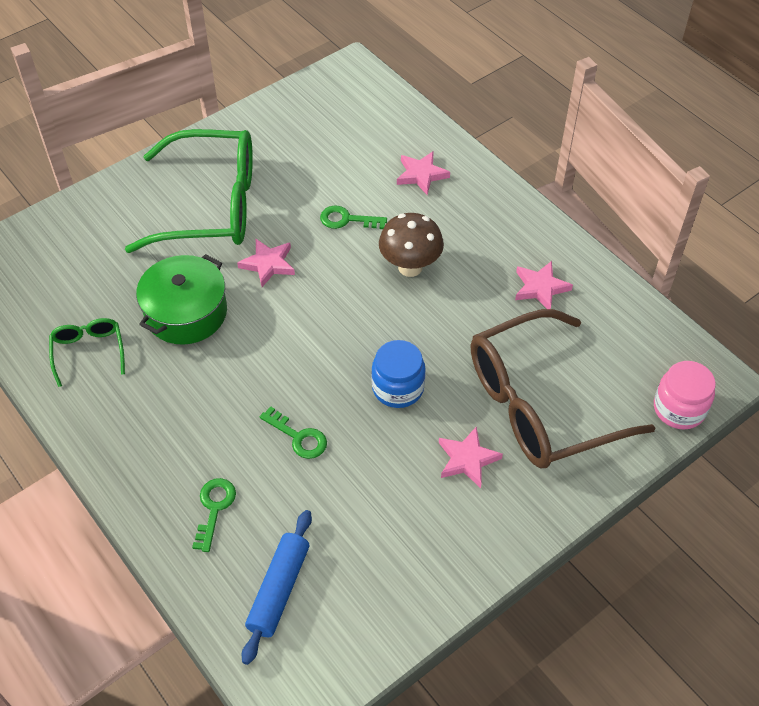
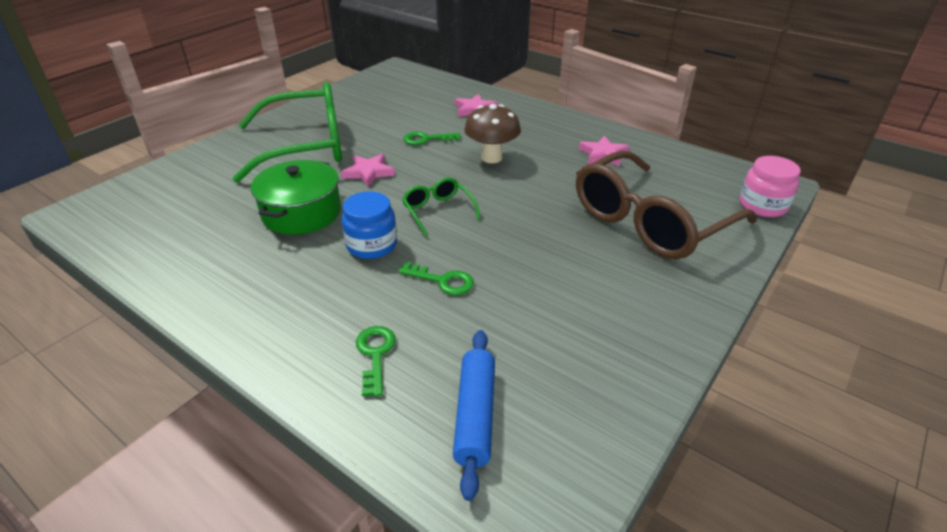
camera: 15 degrees left, 15 degrees down
(89, 352) = (208, 254): green glasses -> green glasses (438, 211)
(398, 388) = (520, 231): blue jar -> blue jar (372, 245)
(467, 459) = (611, 269): pink star -> none

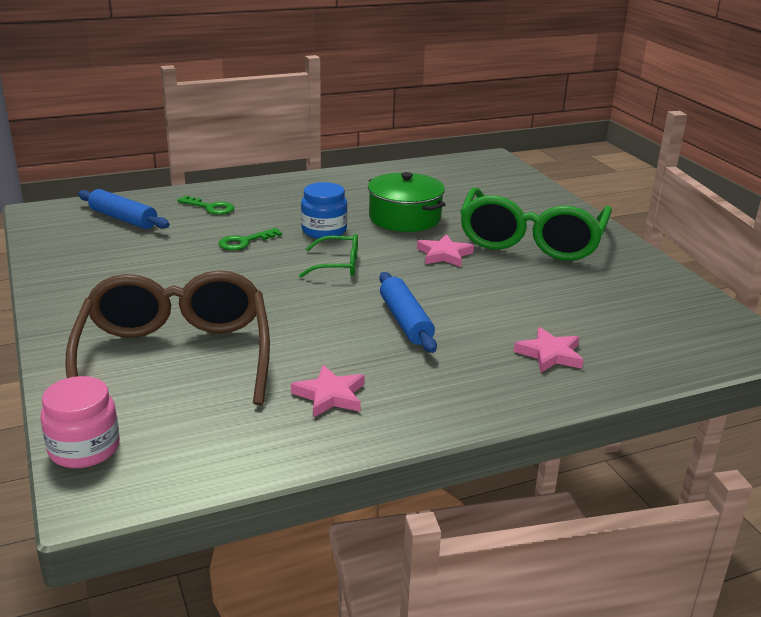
camera: 120 degrees right, 10 degrees down
(426, 139) = (489, 299): green key -> none
(491, 158) = (405, 321): brown mushroom -> blue rolling pin

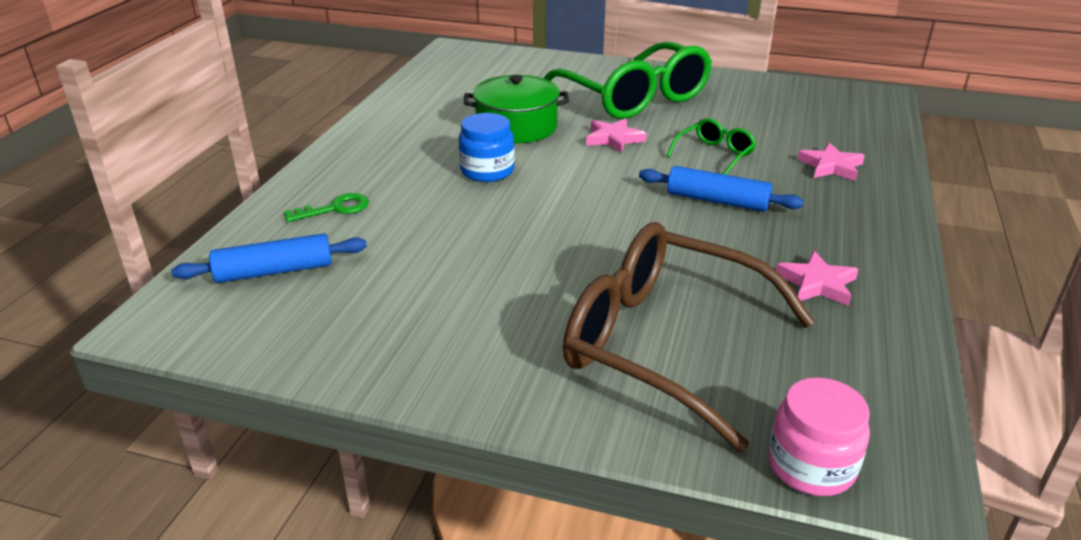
camera: 50 degrees left, 5 degrees up
(245, 242) = (451, 218): green key -> none
(337, 265) = (571, 191): green glasses -> green glasses (714, 155)

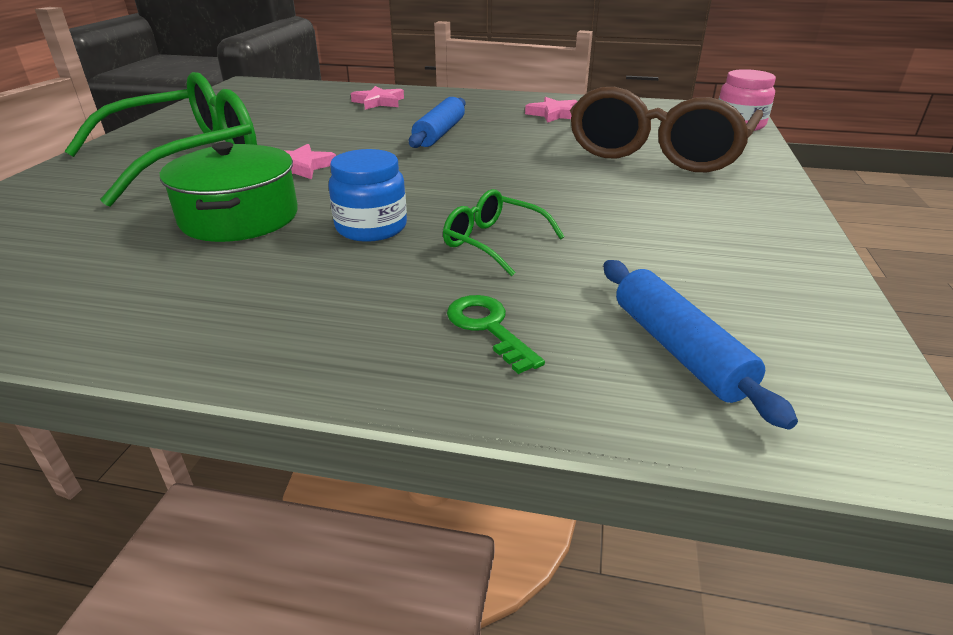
camera: 95 degrees left, 0 degrees up
(714, 155) = (350, 132): green glasses -> green glasses (494, 242)

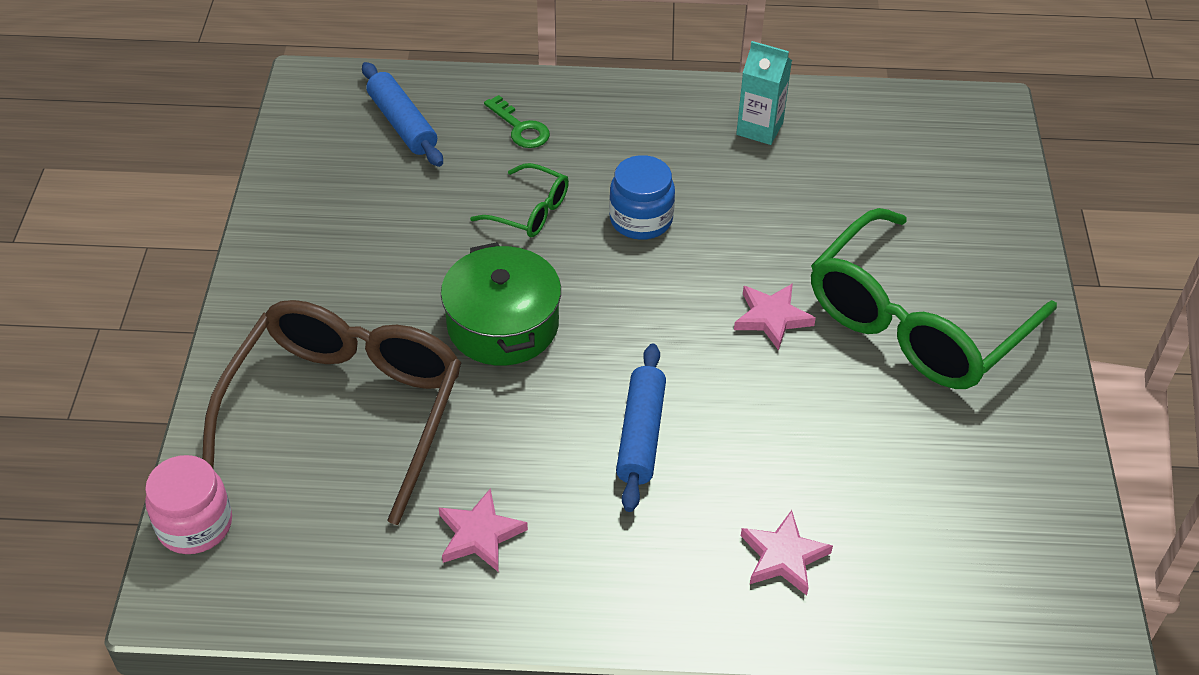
camera: 170 degrees right, 15 degrees up
(146, 297) = (759, 129): none -> turquoise carton
(239, 217) = (766, 221): green pot -> green pot (503, 324)

